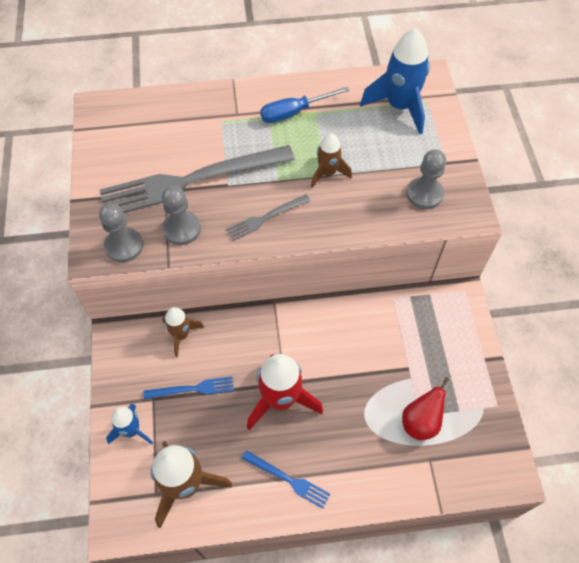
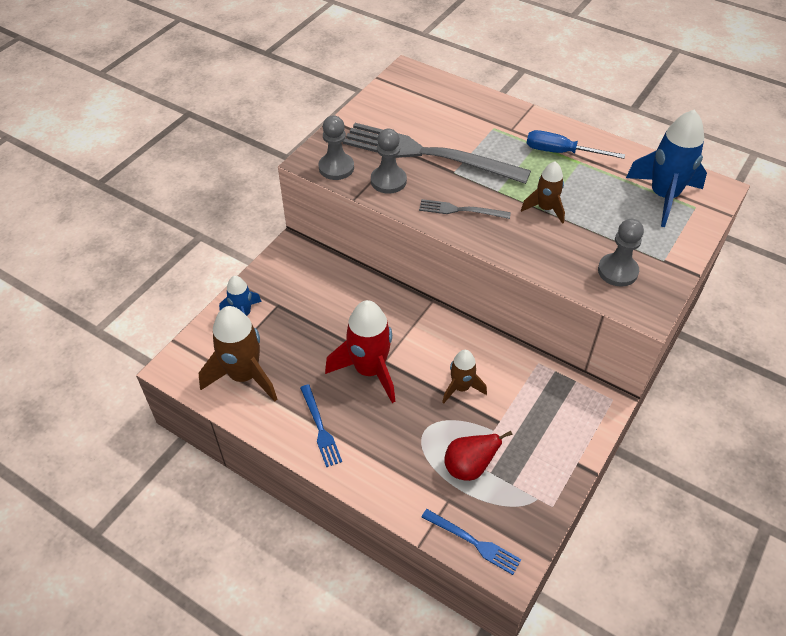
camera: 40 degrees right, 10 degrees down
(181, 335) = (339, 277): brown rocket -> brown rocket (461, 388)
(192, 389) = (311, 318): blue fork -> blue fork (473, 542)

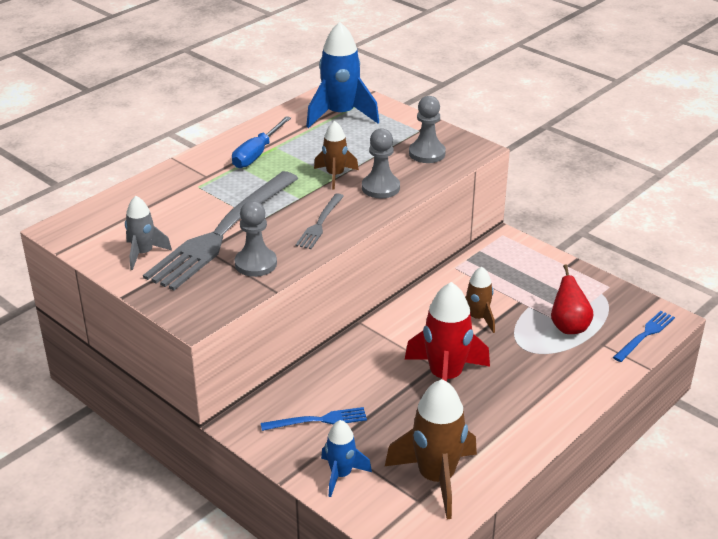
camera: 80 degrees left, 15 degrees down
(320, 428) = (515, 421): blue fork -> blue fork (318, 420)
(336, 168) = (216, 299): grey pawn -> grey pawn (380, 188)
(387, 118) = (143, 253): none -> grey rocket

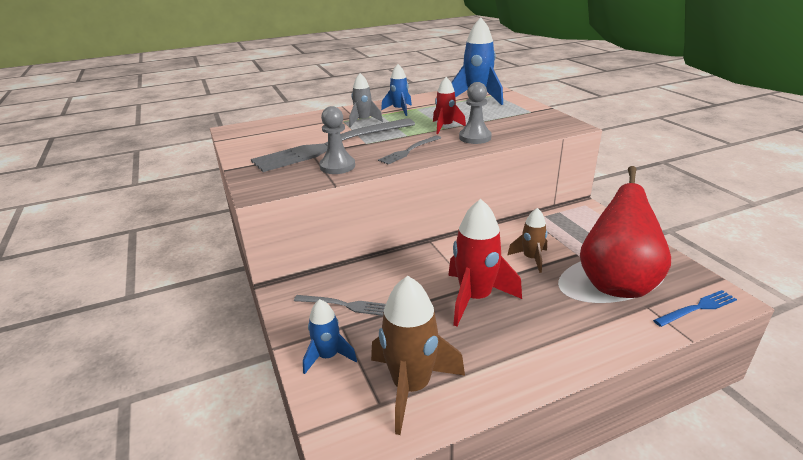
camera: 25 degrees right, 5 degrees down
(143, 253) = (267, 149): grey rocket -> grey rocket (363, 121)
(257, 154) = (399, 110): blue screwdriver -> blue rocket
(318, 420) = (343, 305): blue fork -> grey fork
(335, 175) = (445, 127): brown rocket -> red rocket
(427, 153) = (528, 124): grey pawn -> none
(568, 326) = (616, 283): red pear -> red pear, size x1.98

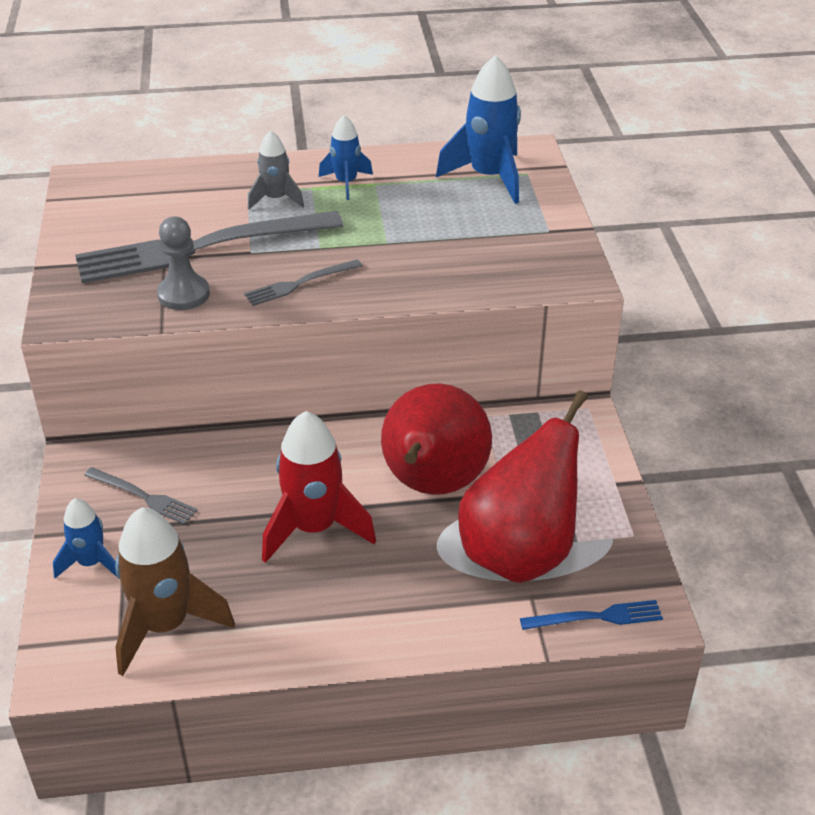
camera: 15 degrees right, 10 degrees up
(445, 127) = (388, 240): red rocket -> none
(475, 137) = (413, 275): grey pawn -> none
(531, 258) = (432, 485): brown rocket -> red pear

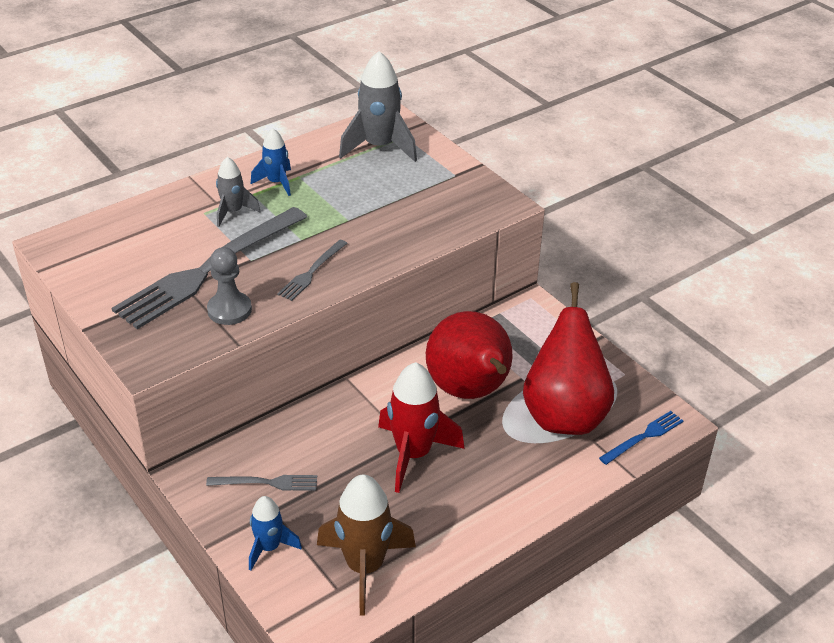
camera: 30 degrees left, 0 degrees up
(489, 177) = (379, 147): blue rocket -> grey rocket

